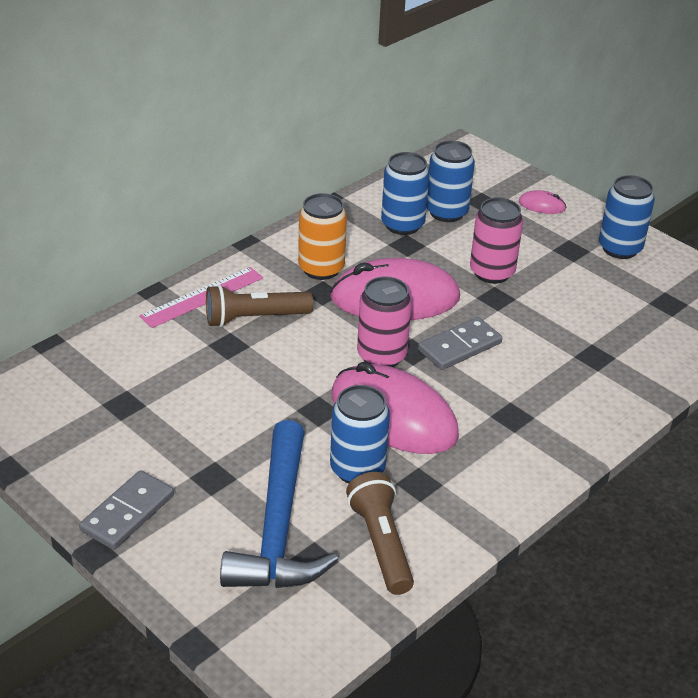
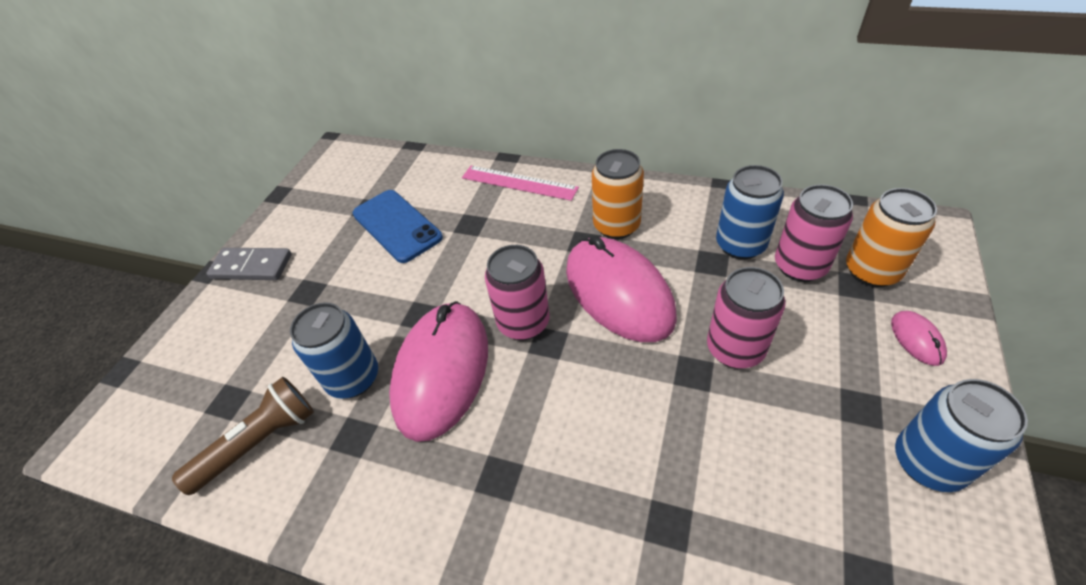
camera: 70 degrees right, 10 degrees up
(178, 391) = (397, 226): none -> blue phone
(254, 318) = (514, 221): brown flashlight -> none
(278, 527) = (260, 359): blue hammer -> none
(446, 212) = (800, 266): blue can -> pink can
(459, 346) = (583, 377): grey domino -> none
(477, 190) = (871, 271): none -> orange can

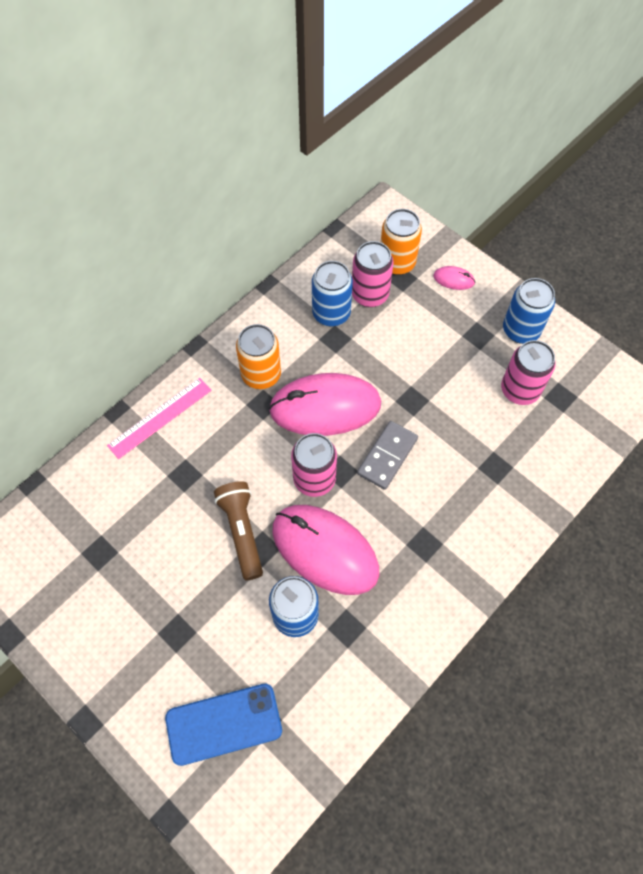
camera: 70 degrees left, 15 degrees up
(252, 267) = (108, 678): grey domino -> grey domino (387, 456)
(259, 442) = (315, 699): brown flashlight -> brown flashlight (242, 531)
(397, 226) = (144, 534): blue phone -> blue phone (224, 724)
(735, 349) = (409, 369): pink can -> pink can (519, 390)

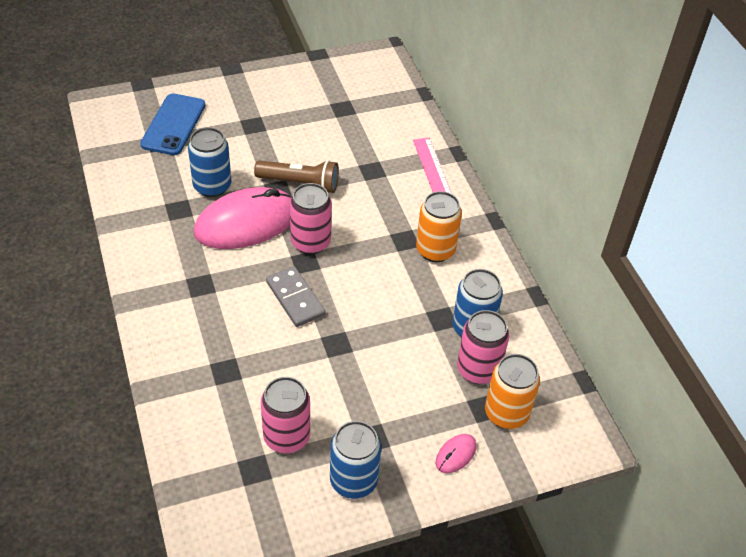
camera: 115 degrees right, 15 degrees down
(325, 407) = (373, 279): pink mouse -> none

